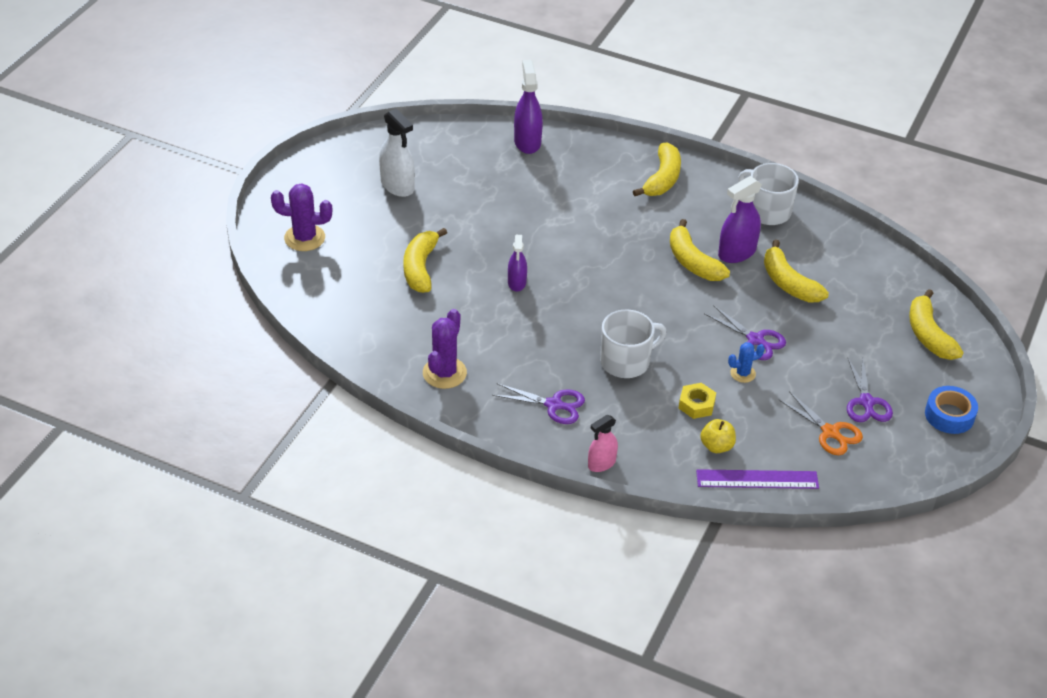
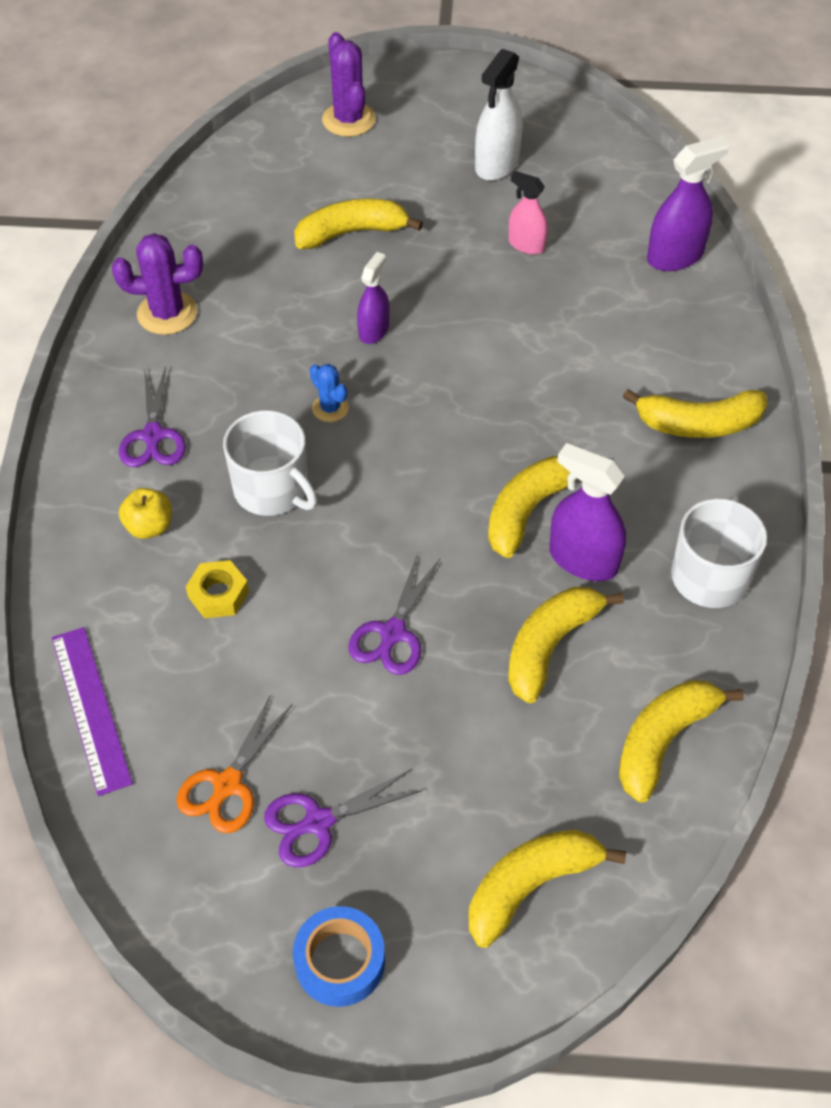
camera: 70 degrees right, 10 degrees up
(517, 282) = (374, 331): purple spray bottle -> purple spray bottle turned 135 degrees clockwise
(601, 463) = (61, 517): pink spray bottle -> pink spray bottle (526, 245)
(716, 446) = (141, 641): yellow apple -> yellow apple (149, 526)
(743, 373) = (310, 635): blue cactus -> blue cactus (330, 408)
(862, 262) = (663, 741): none -> yellow banana

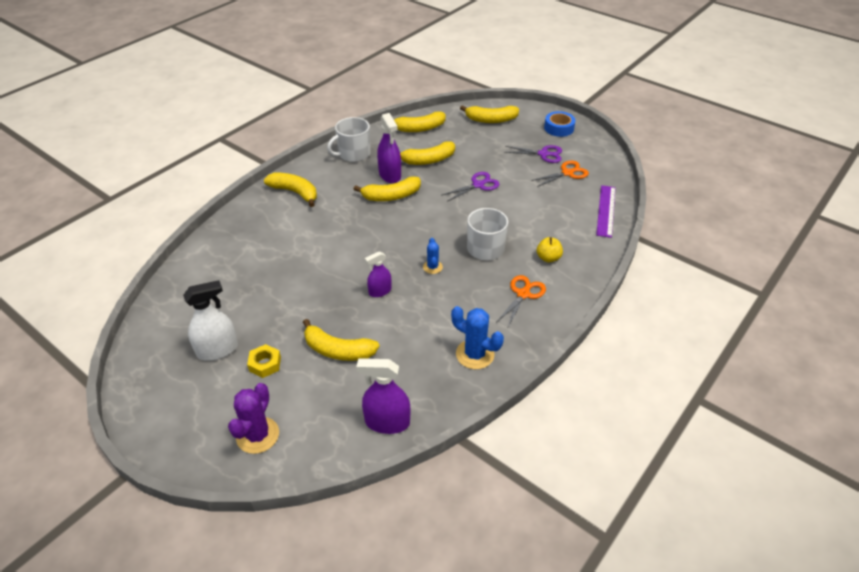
camera: 145 degrees left, 10 degrees down
(153, 436) = (523, 294): purple scissors -> orange scissors
(167, 313) = (475, 354): purple cactus -> blue cactus
(218, 594) = (534, 223): yellow nut -> yellow nut (265, 364)
(526, 245) = (262, 296): pink spray bottle -> none
(675, 256) = (208, 255): purple spray bottle -> purple spray bottle (387, 422)

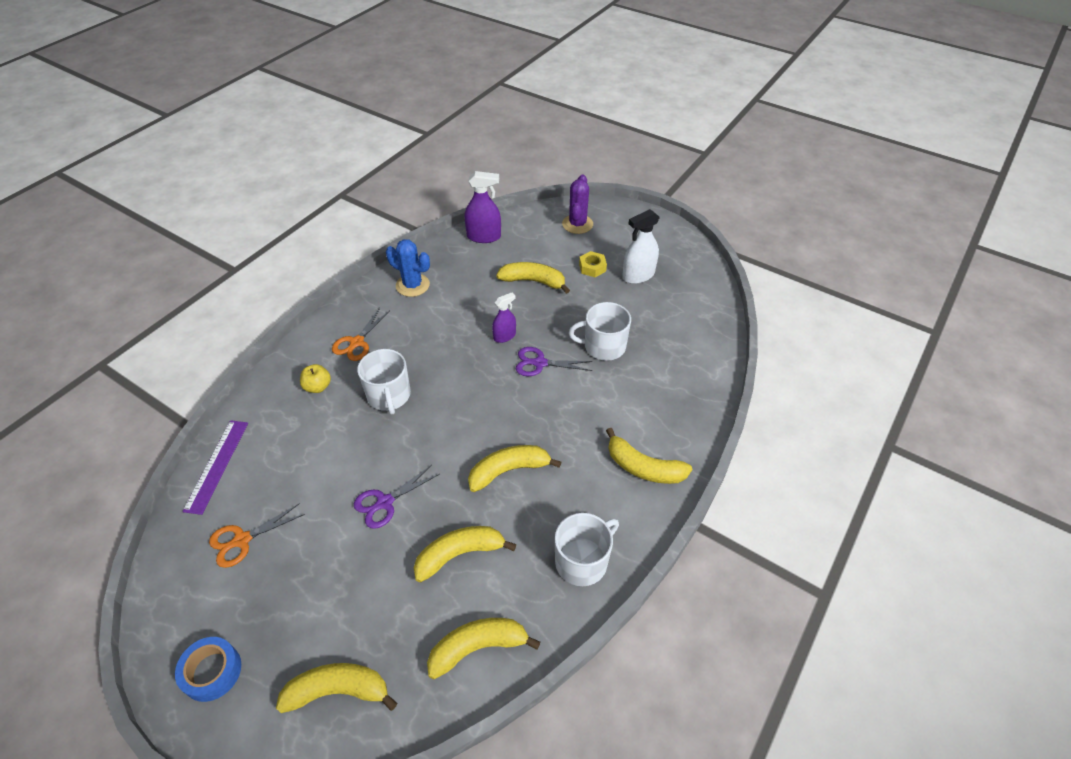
camera: 175 degrees right, 5 degrees up
(289, 276) = (603, 346): none -> white mug
(390, 175) = (516, 514): purple spray bottle -> none
(432, 267) = (450, 367): blue cactus -> none
(544, 154) = (265, 586): purple scissors -> purple scissors (539, 363)

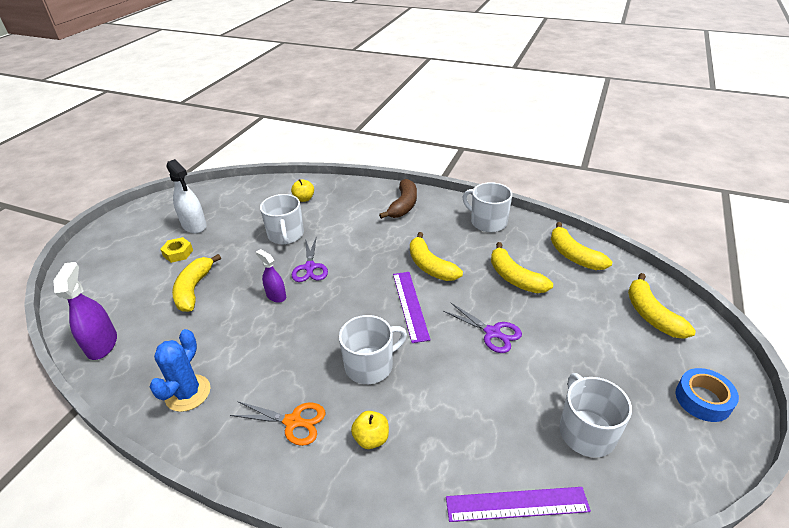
camera: 100 degrees left, 10 degrees down
(242, 540) = (586, 431): orange scissors -> white mug
(452, 439) = (410, 305): none -> purple ruler
(577, 224) = (102, 272): purple cactus -> none
(643, 467) = (403, 205): yellow banana -> brown banana
(677, 365) = (304, 199): none -> yellow apple

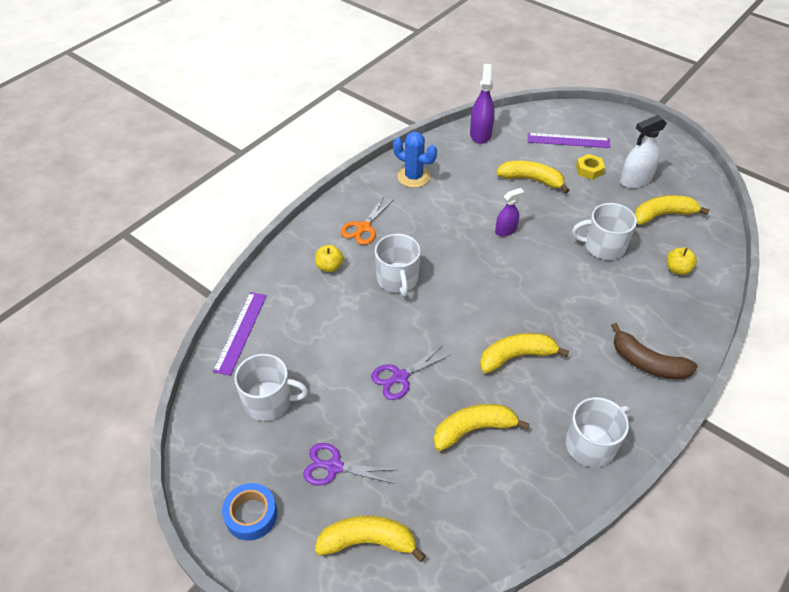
camera: 105 degrees right, 10 degrees up
(102, 344) = (480, 134): purple spray bottle -> purple spray bottle turned 90 degrees counterclockwise
(310, 267) = (541, 258): purple scissors -> purple scissors (333, 467)
(410, 305) = (460, 323): purple ruler -> purple ruler (568, 140)
(573, 255) = (495, 514): yellow banana -> yellow banana (662, 215)

